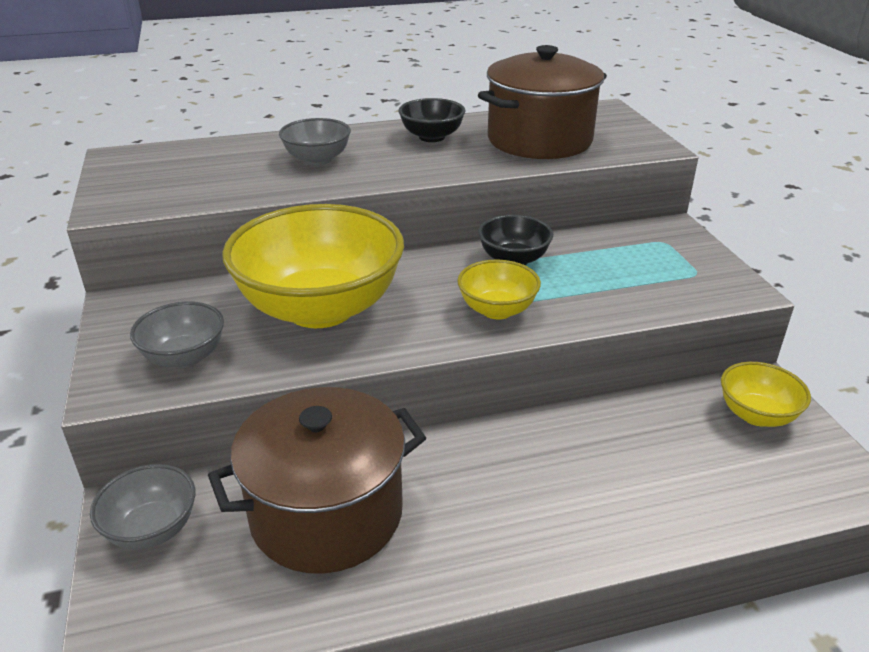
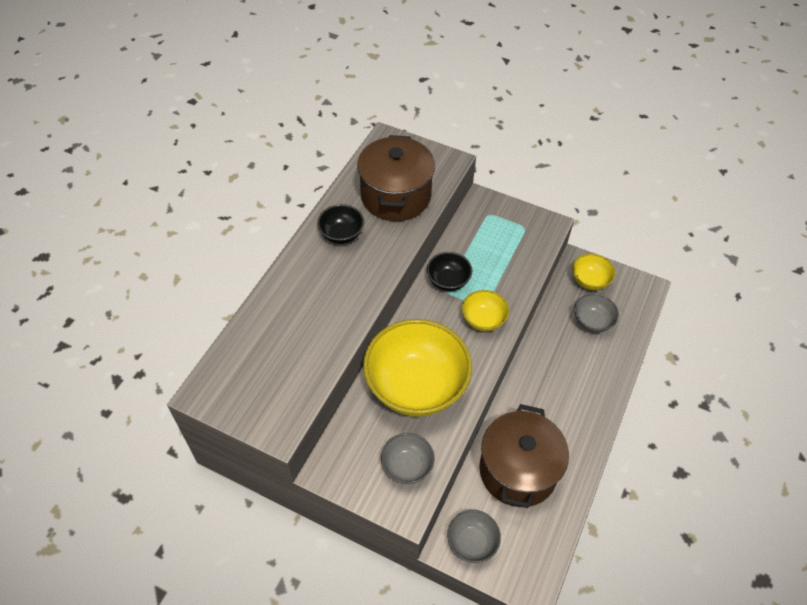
camera: 50 degrees left, 20 degrees up
(317, 159) = (316, 302): grey bowl -> grey bowl (592, 322)

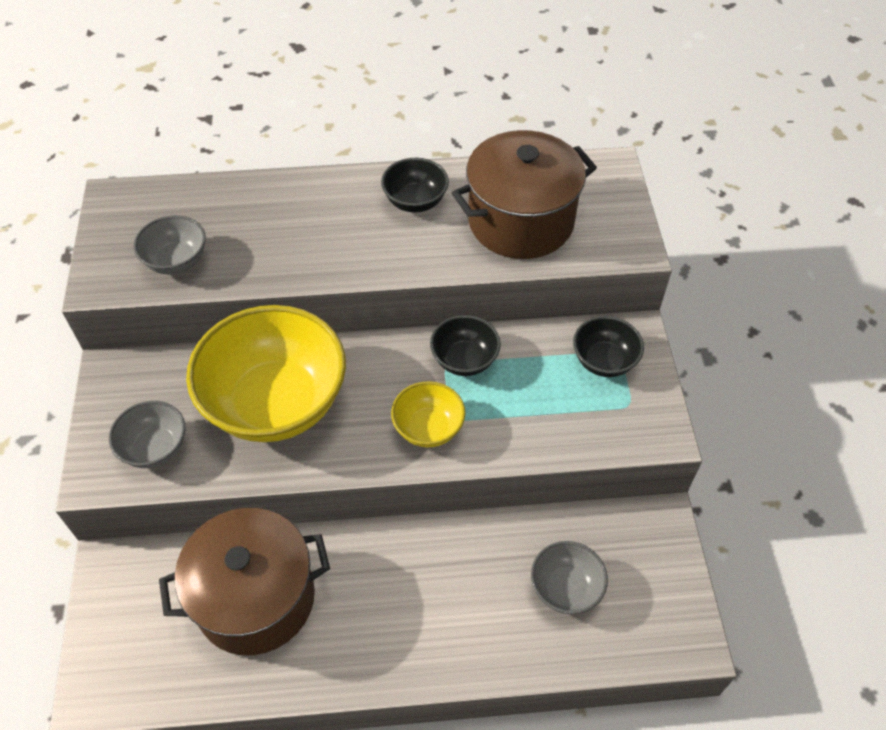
camera: 60 degrees right, 0 degrees up
(472, 542) = (124, 590): grey bowl -> grey bowl (176, 261)
(490, 222) = (604, 361): none -> black bowl
(589, 281) = (639, 552): yellow bowl -> none

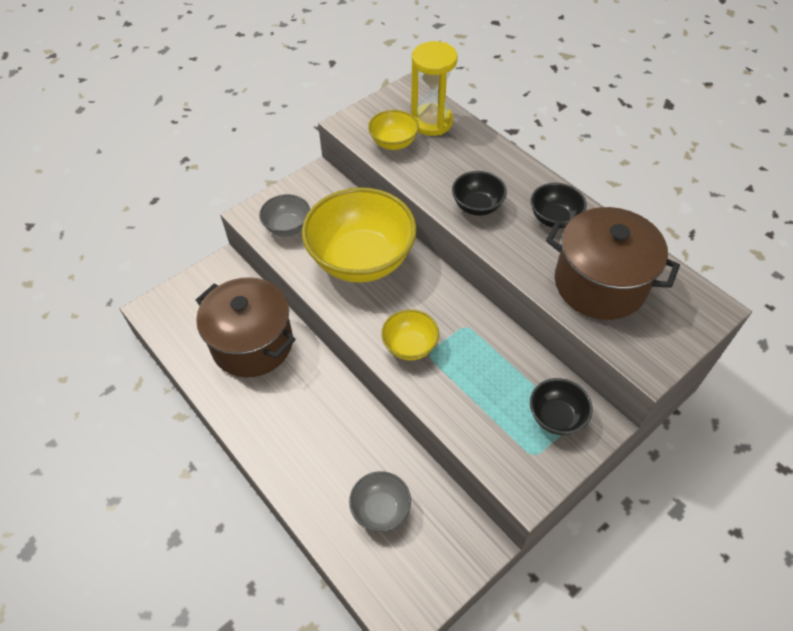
camera: 55 degrees right, 0 degrees up
(176, 261) = (393, 143): grey bowl -> yellow bowl
(184, 210) = (431, 122): none -> yellow hourglass
(464, 360) = (478, 333): black bowl -> black bowl (477, 206)

